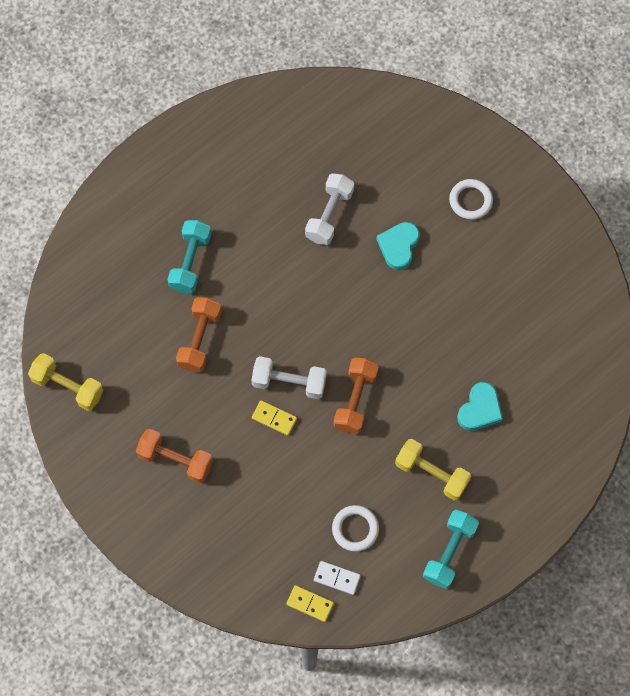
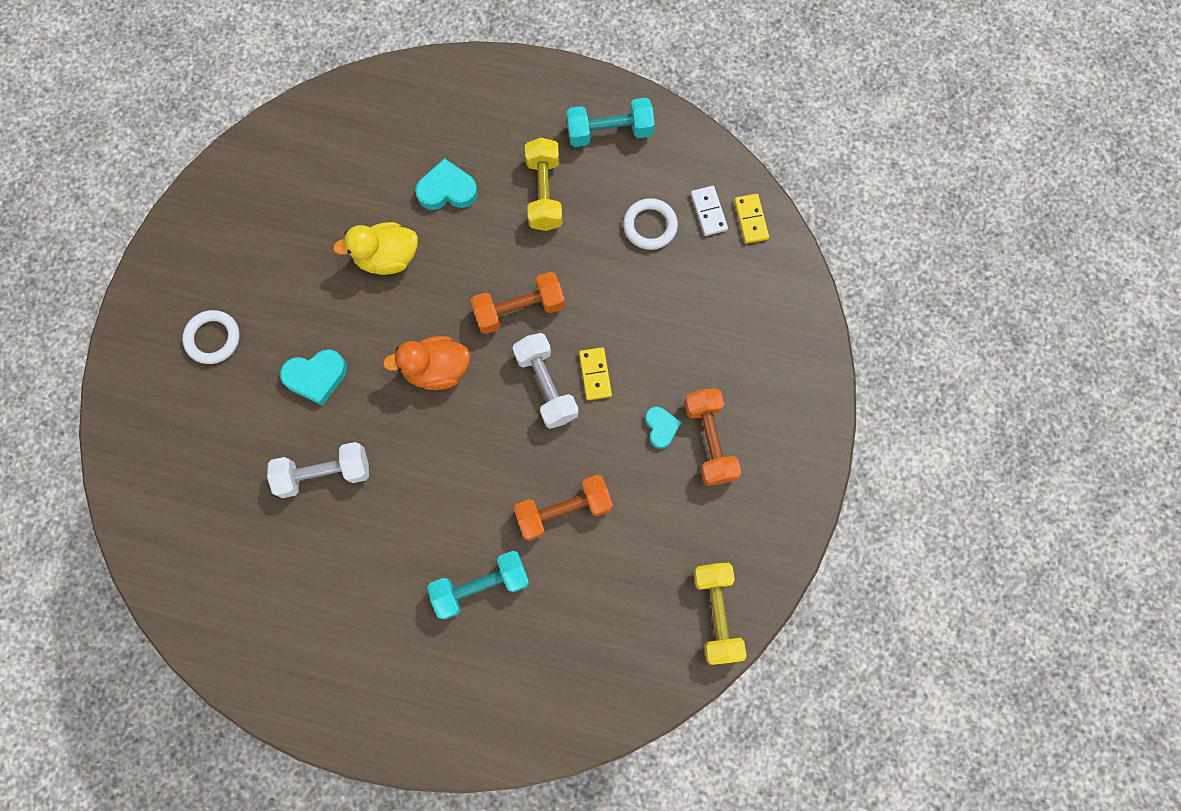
camera: 125 degrees left, 5 degrees up
(207, 435) = (661, 427): none -> turquoise heart
(350, 322) = (436, 370): none -> orange duck
(454, 339) = (387, 258): none -> yellow duck

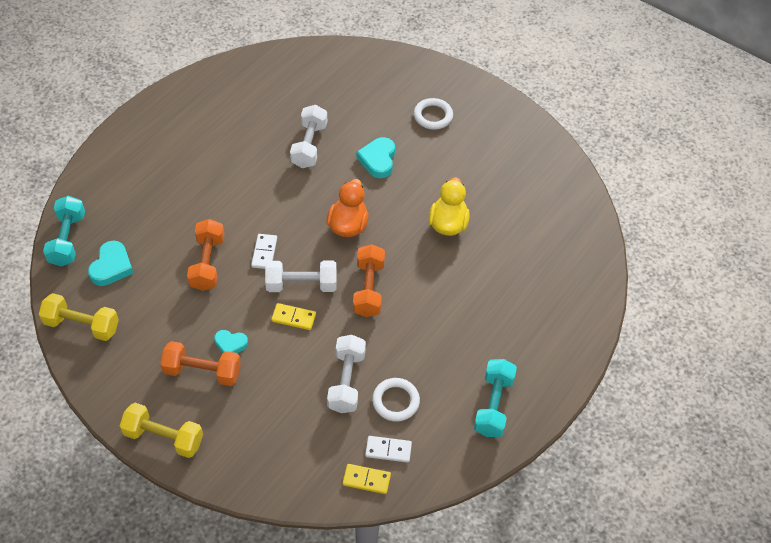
camera: 110 degrees right, 20 degrees down
(447, 190) = (487, 277): turquoise heart -> turquoise heart (111, 266)
(481, 586) = (187, 201): turquoise dumbbell -> turquoise dumbbell (67, 239)
(519, 450) = (264, 252): none -> white domino
(544, 193) = (457, 338): yellow dumbbell -> yellow dumbbell (164, 437)
(649, 284) = (346, 381): none -> white dumbbell

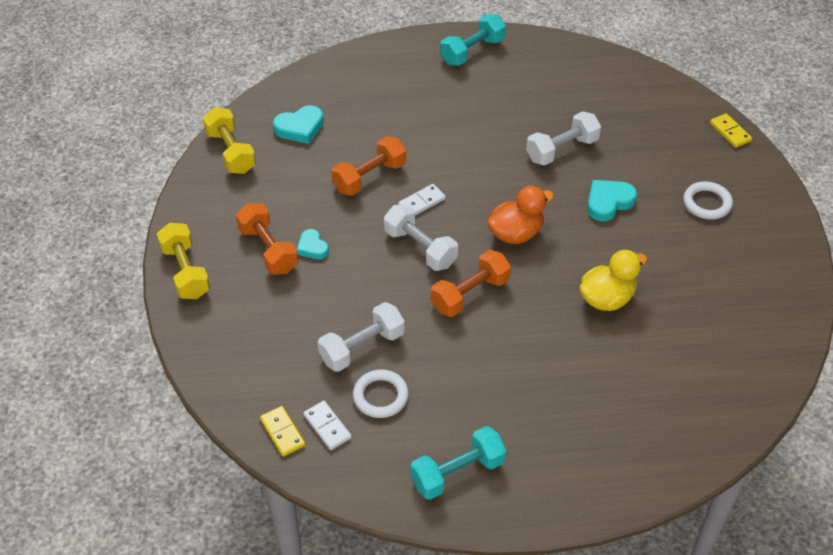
camera: 50 degrees right, 5 degrees down
(67, 239) = (294, 87): turquoise dumbbell -> turquoise dumbbell (472, 51)
(293, 318) = (382, 267): yellow domino -> yellow domino (730, 132)

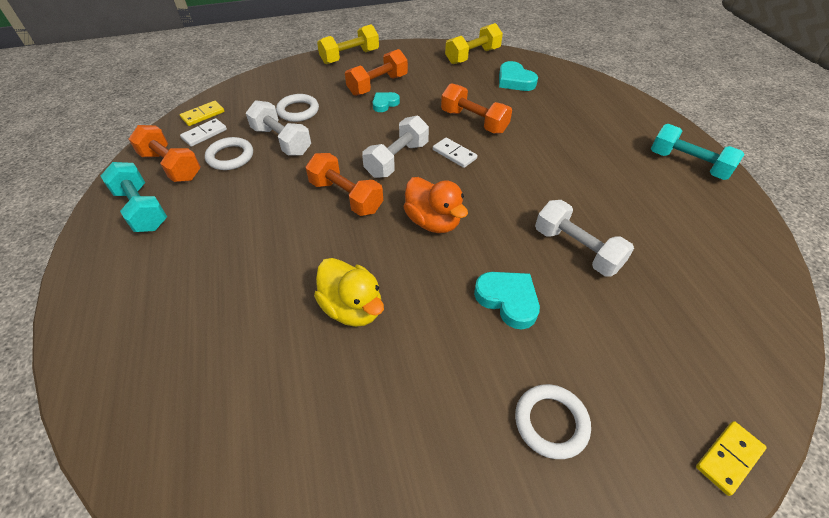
camera: 80 degrees right, 0 degrees up
(302, 331) = (298, 111): none -> white ring
(385, 454) = (171, 166): none -> orange dumbbell

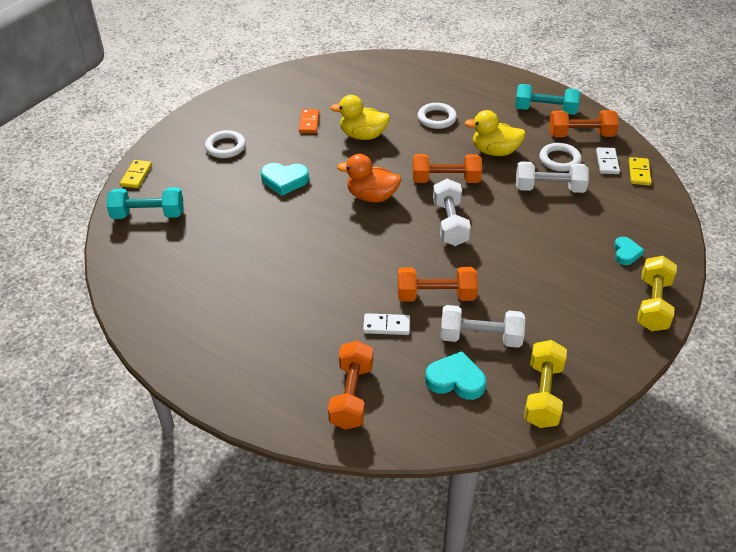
camera: 140 degrees right, 5 degrees down
(262, 197) = (494, 151): none -> yellow duck
(298, 111) = (584, 217): white ring -> white ring (436, 118)
(378, 85) = (570, 284): orange dumbbell -> orange dumbbell (351, 395)
(385, 104) = (532, 267): turquoise heart -> turquoise heart (626, 253)
(392, 385) = (309, 123): none -> orange domino
(454, 154) = (414, 253): white domino -> white domino (386, 326)
(576, 249) = (264, 230): white dumbbell -> white dumbbell (480, 337)
(687, 164) = (213, 361): turquoise dumbbell -> turquoise dumbbell (148, 214)

